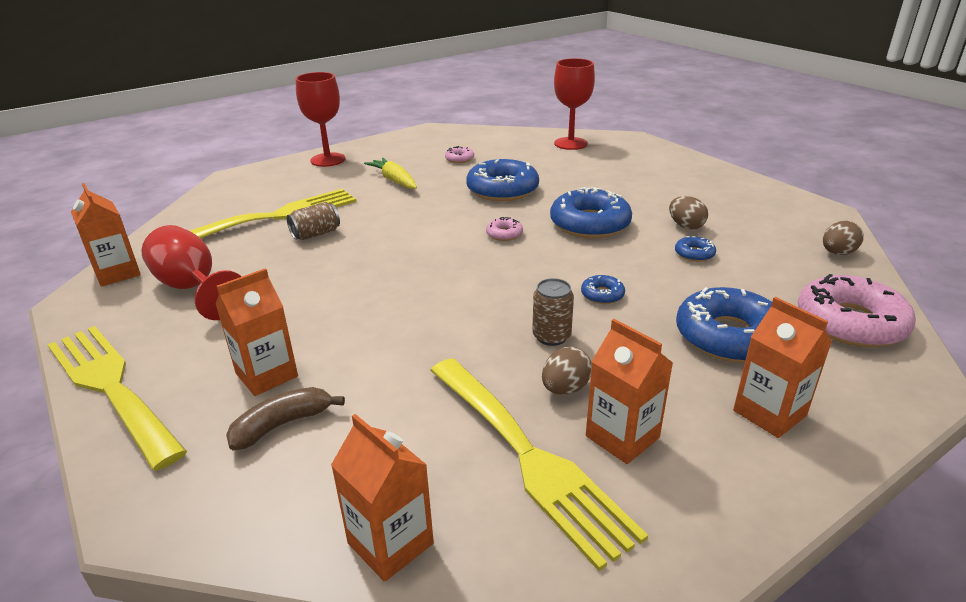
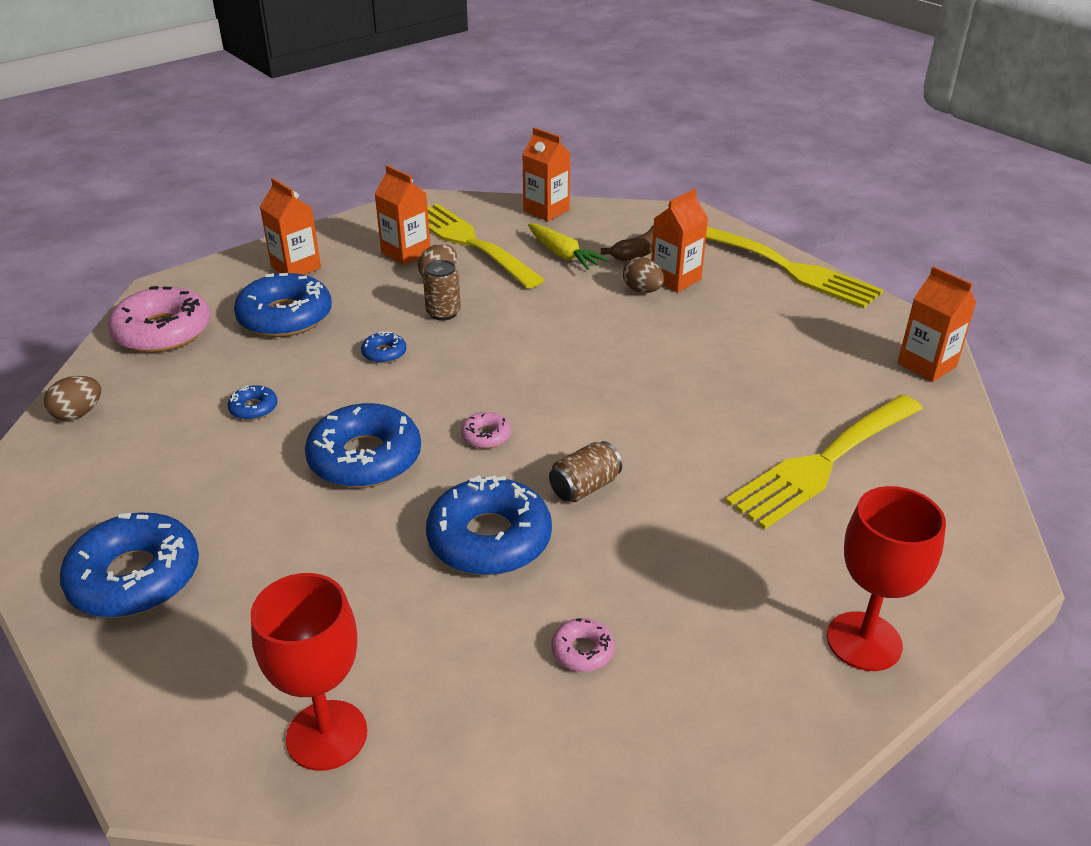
camera: 175 degrees right, 5 degrees up
(193, 289) = (818, 349): red goblet -> none
(316, 234) = (741, 429): brown can -> brown can (584, 487)
(394, 180) = (689, 564): yellow carrot -> yellow carrot (563, 255)
(685, 226) = (233, 456): brown egg -> brown egg (642, 290)
(697, 180) = (135, 577): none -> blue donut

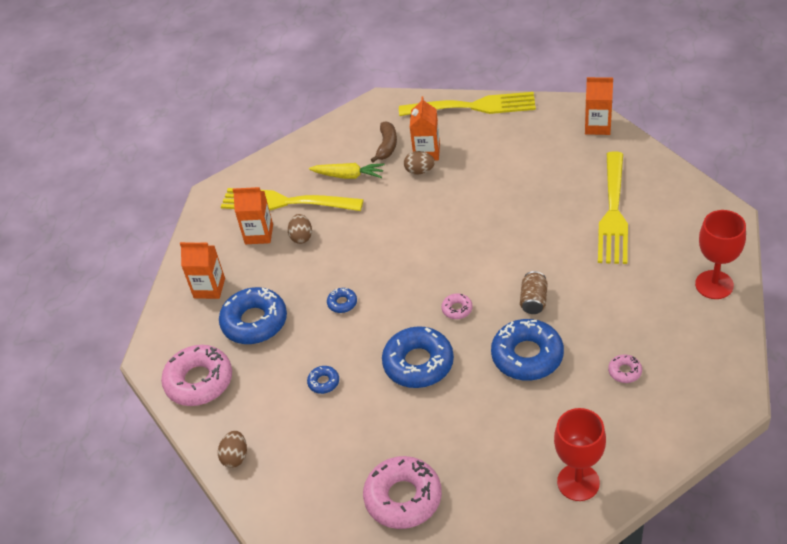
camera: 35 degrees left, 10 degrees up
(135, 577) = (403, 498): blue donut -> pink donut
(443, 313) = (337, 257): brown can -> none
(546, 210) = (297, 150): orange carton -> none

